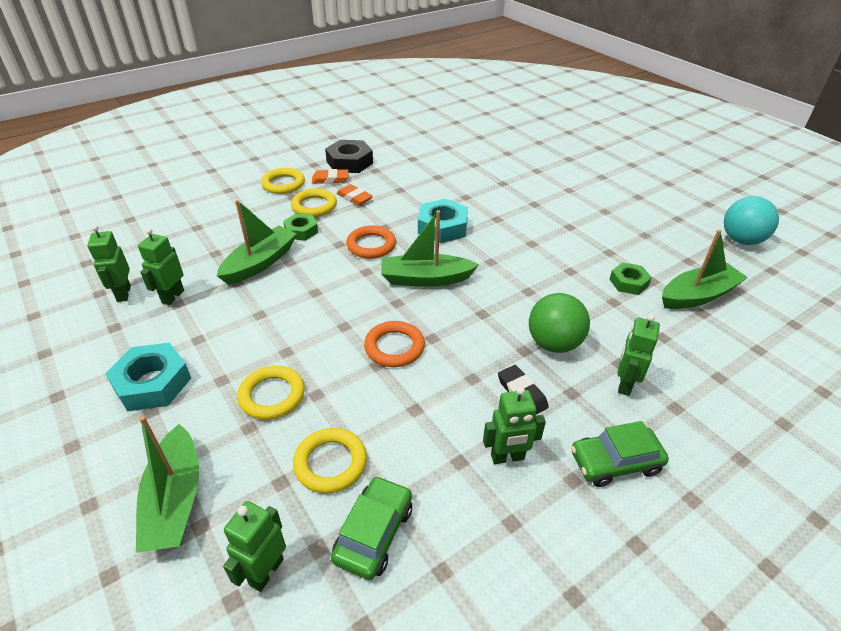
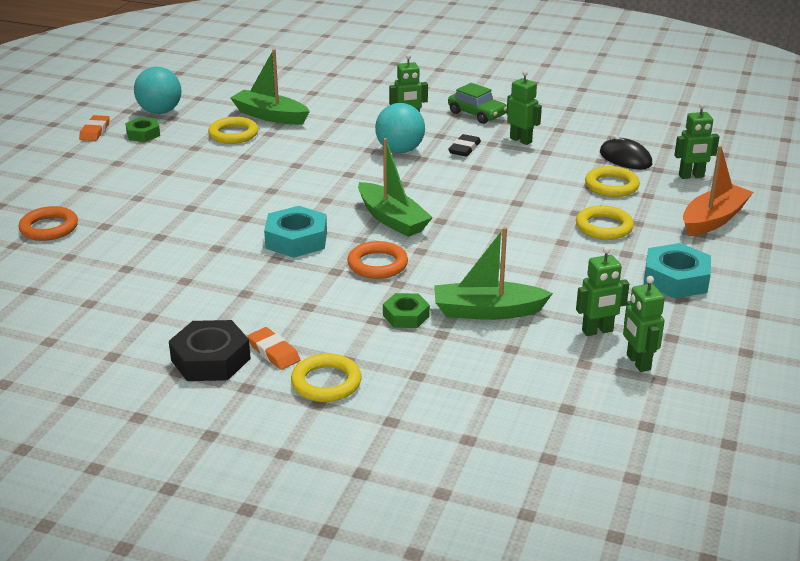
camera: 125 degrees left, 10 degrees down
(123, 294) = (638, 362): green robot -> green robot turned 120 degrees clockwise
(175, 500) = (713, 219): green boat -> orange boat
(314, 206) = (349, 332): yellow ring -> yellow ring (233, 134)
(354, 197) = (298, 314): orange eraser -> orange eraser (95, 131)
(374, 533) = (625, 158): green car -> black mouse
(394, 347) = (490, 202): orange ring -> orange ring (49, 228)
(554, 343) = (400, 150): green ball -> turquoise ball
(628, 282) = (284, 141): green nut -> green nut (143, 134)

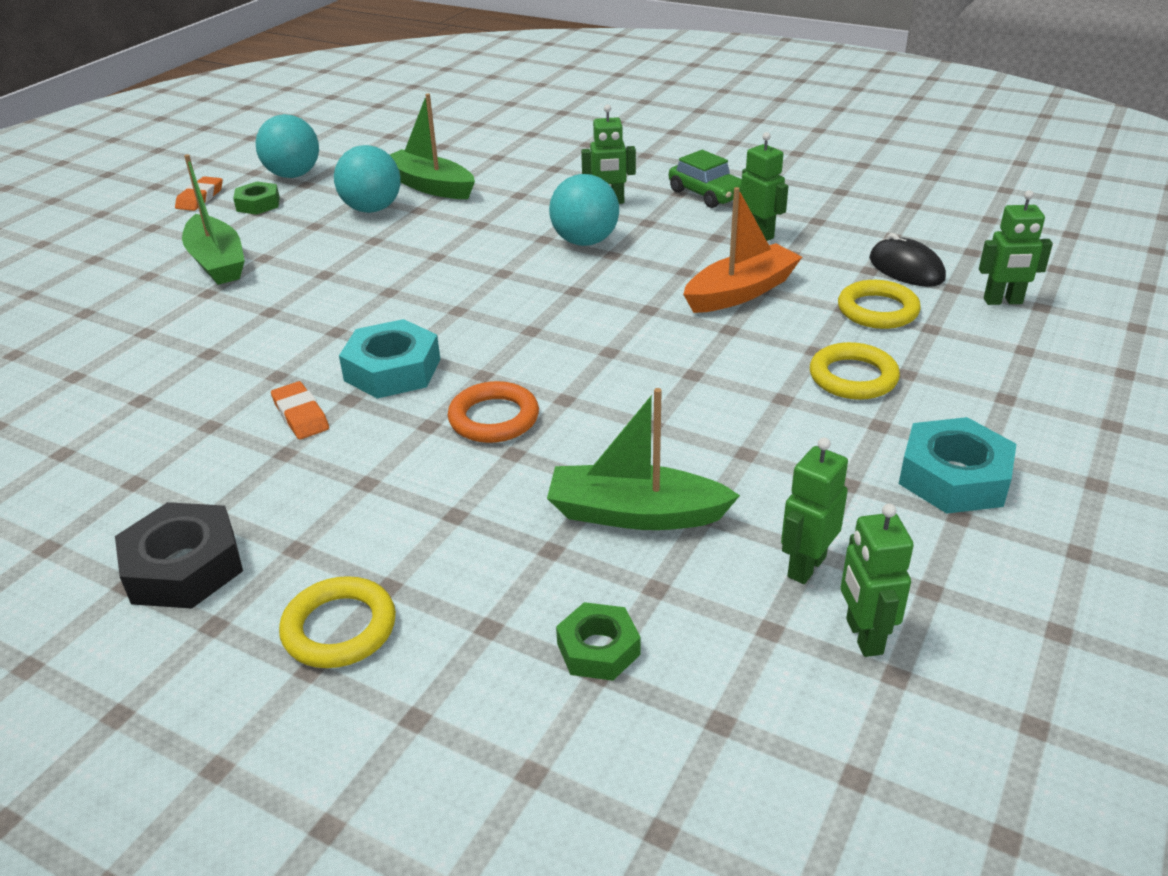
camera: 10 degrees right, 5 degrees up
(49, 228) = (72, 331): orange ring -> none
(233, 134) = (372, 209): yellow ring -> turquoise ball
(274, 352) = (282, 562): orange eraser -> orange eraser (301, 415)
(392, 219) = (540, 346): green boat -> green boat (217, 262)
(406, 316) = (506, 512): green nut -> green nut (598, 649)
(464, 149) = (675, 243): black eraser -> none
(597, 331) = (806, 566): green robot -> green robot turned 135 degrees clockwise
(713, 219) = (1029, 375): orange boat -> orange boat (741, 292)

